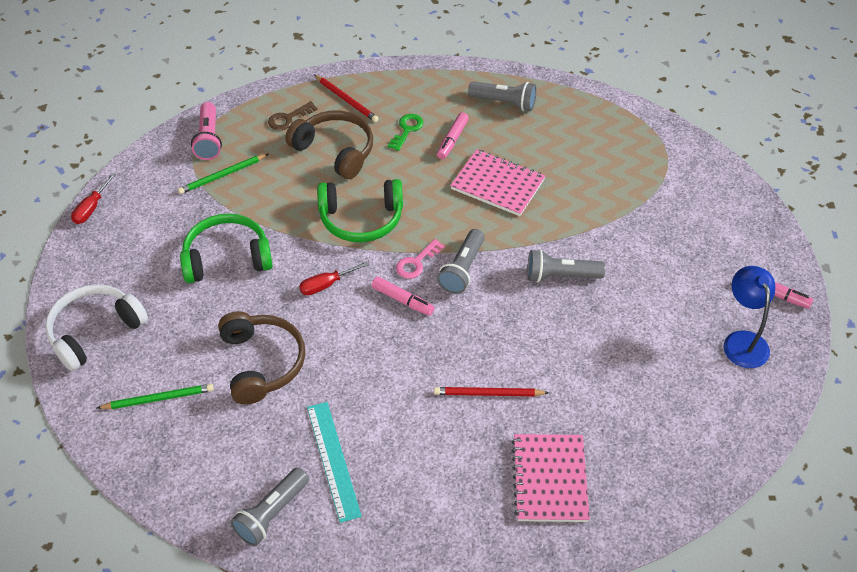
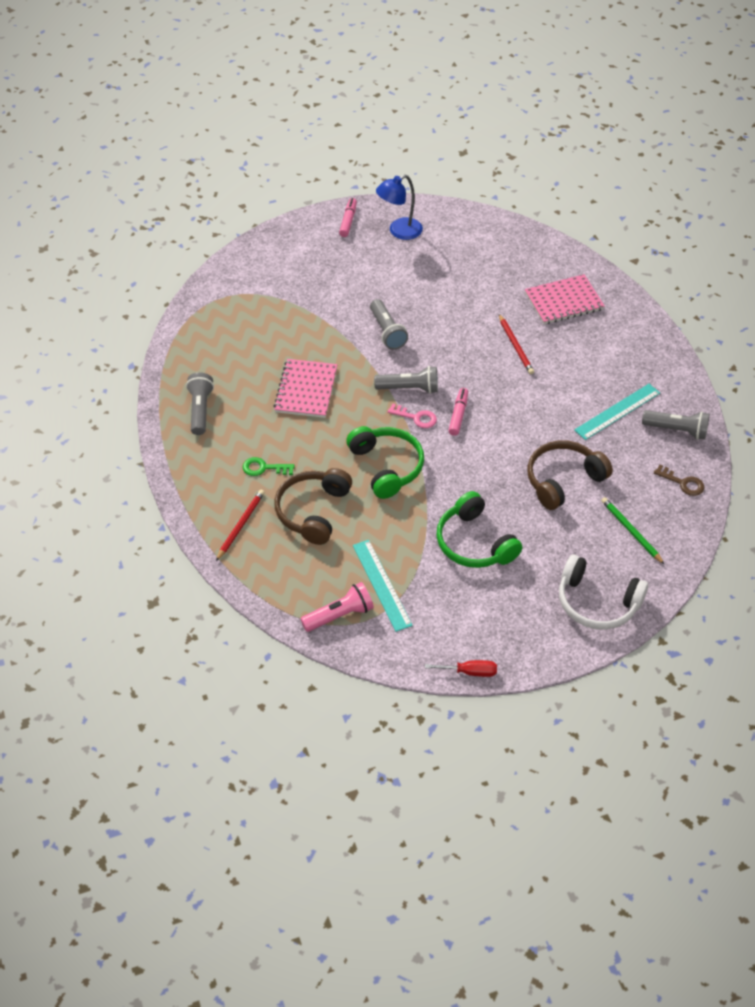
camera: 110 degrees left, 0 degrees up
(222, 175) = (381, 585): green pencil -> turquoise ruler
(288, 118) = (284, 562): brown key -> brown key (683, 483)
(326, 285) = (468, 466): red screwdriver -> none
(452, 140) = (264, 433): pink marker -> none

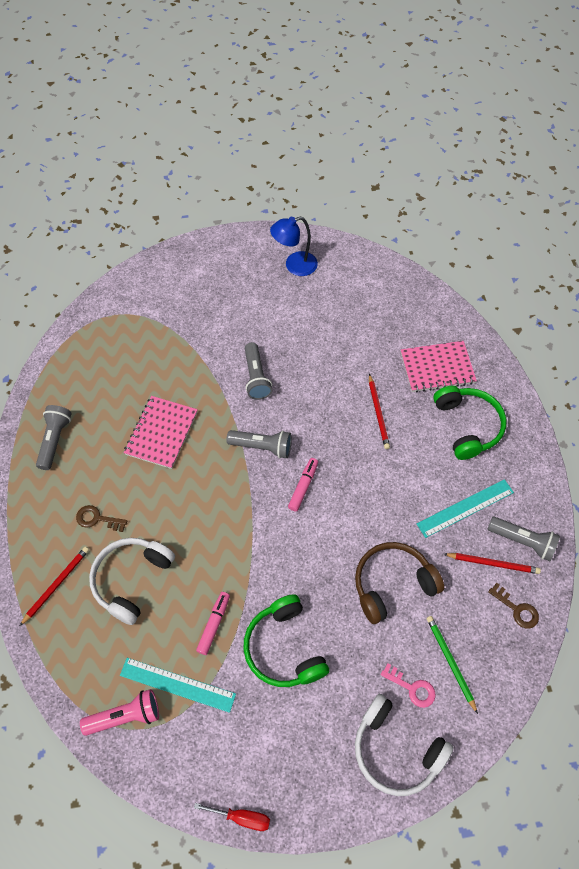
camera: 10 degrees right, 10 degrees up
(264, 468) = (97, 519): green key -> brown key
(313, 511) = (131, 580): brown headphones -> white headphones
(348, 221) = (249, 248): pink marker -> pink marker (214, 624)
(381, 585) = (177, 684): turquoise ruler -> turquoise ruler turned 60 degrees counterclockwise
(386, 466) = (218, 537): green headphones -> green headphones (467, 426)
(416, 417) = (261, 483): pink key -> pink key (412, 688)
(653, 451) = (493, 563): none -> red pencil

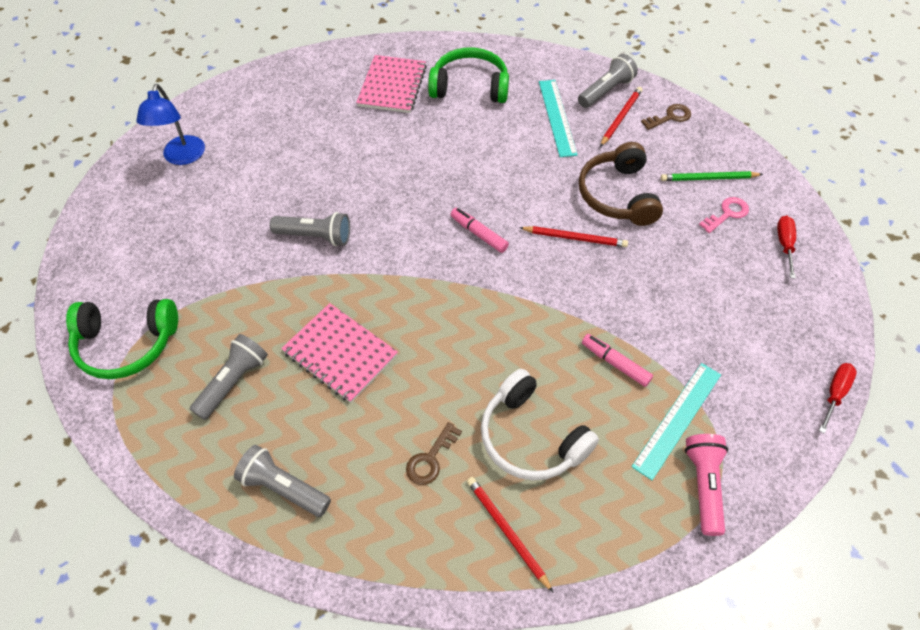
camera: 70 degrees left, 5 degrees down
(262, 447) = (411, 256): grey flashlight -> grey flashlight (233, 382)
(284, 648) = (660, 304): green headphones -> green headphones (126, 344)
(378, 413) = (420, 146): red pencil -> red pencil (575, 238)
(396, 750) = (784, 245): white headphones -> red screwdriver

